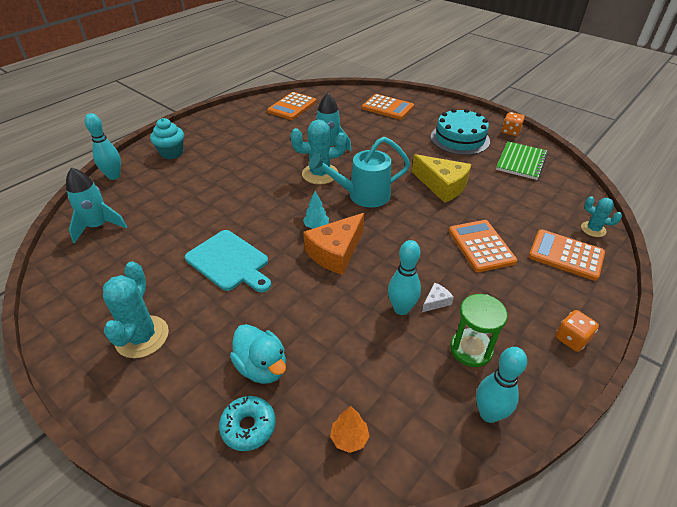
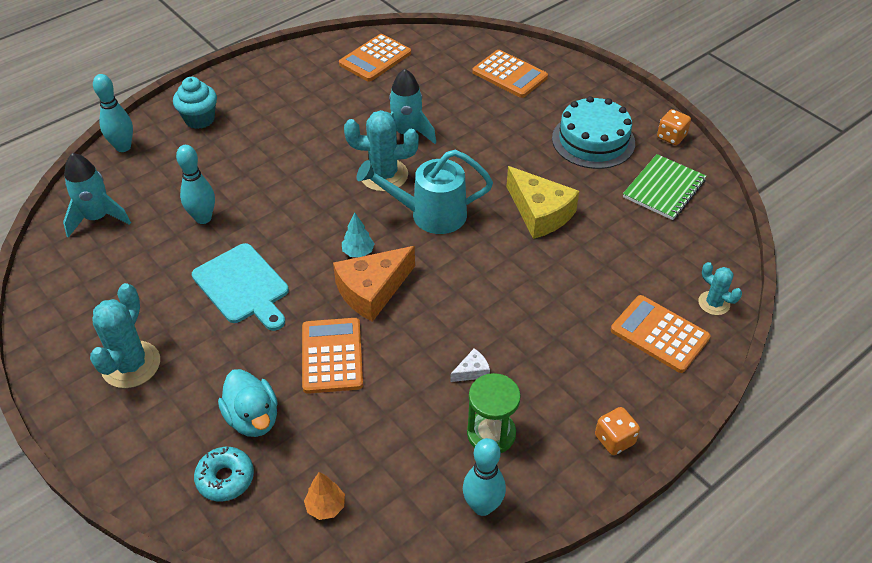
camera: 10 degrees right, 5 degrees up
(401, 309) = (428, 374): turquoise bowling pin -> turquoise bowling pin (203, 218)
(481, 246) = (556, 307): orange calculator -> orange calculator (332, 356)

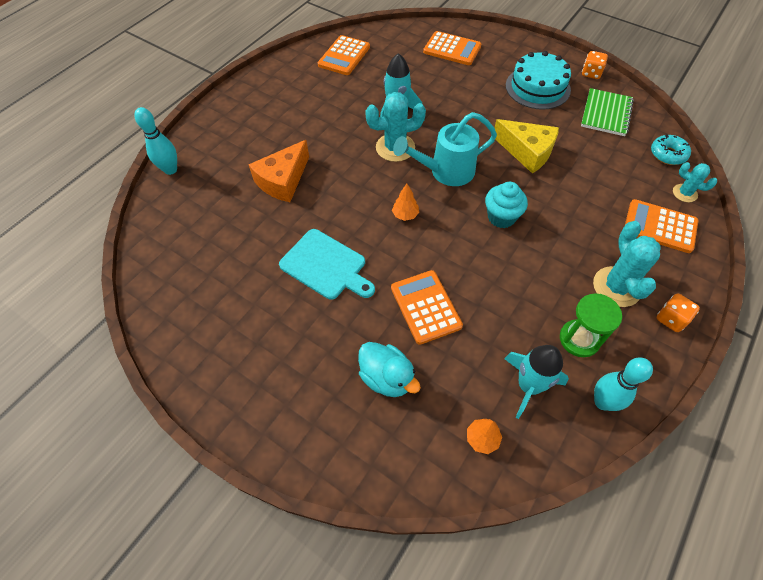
camera: 15 degrees left, 10 degrees up
(97, 218) = (175, 236): turquoise rocket -> turquoise rocket (528, 386)
(131, 365) = (262, 358): turquoise cactus -> turquoise cactus (616, 287)
(199, 119) = (225, 133): turquoise cupcake -> turquoise cupcake (501, 217)
(203, 218) = (266, 215): turquoise bowling pin -> none
(225, 478) = (389, 438): turquoise donut -> turquoise donut (667, 154)
(358, 252) = (405, 215): turquoise tree -> orange tree
(372, 291) = (431, 244): orange cheese -> orange cheese (283, 180)
(472, 371) = (539, 291): white cheese -> none

